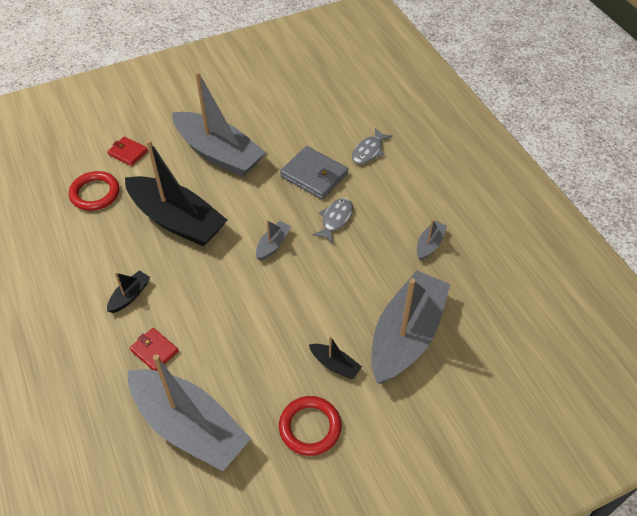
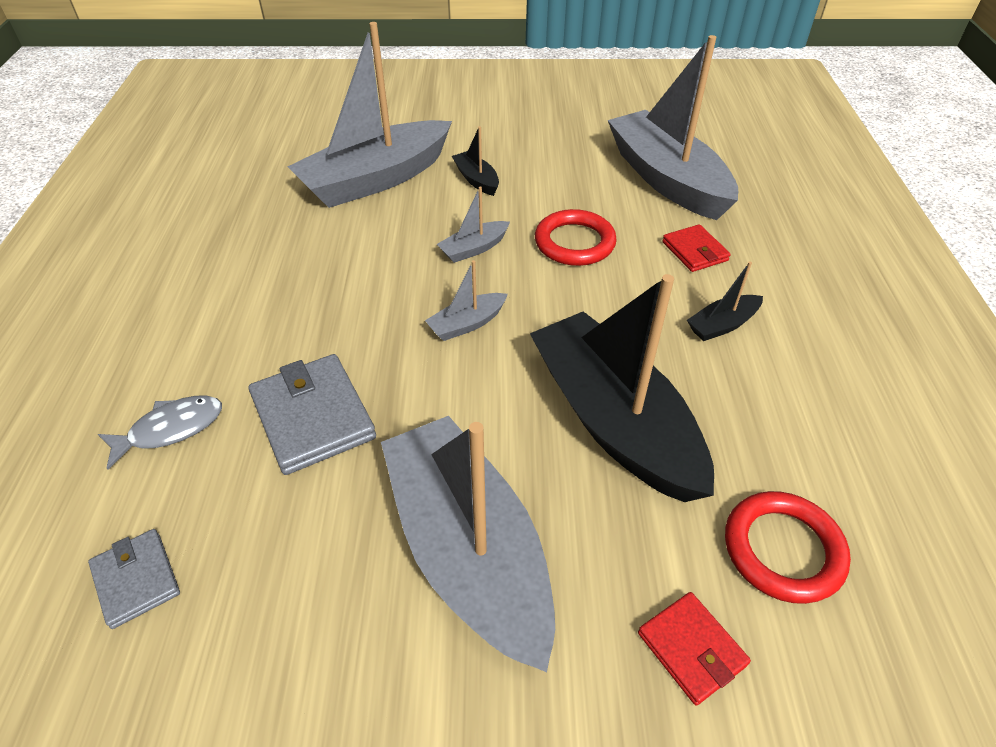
camera: 155 degrees left, 5 degrees down
(310, 427) = (537, 147): red ring -> red ring (574, 242)
(329, 109) = (136, 580): none -> grey wallet
(335, 219) = (343, 328): grey fish -> none
(429, 244) = (248, 252): grey boat -> grey boat (474, 249)

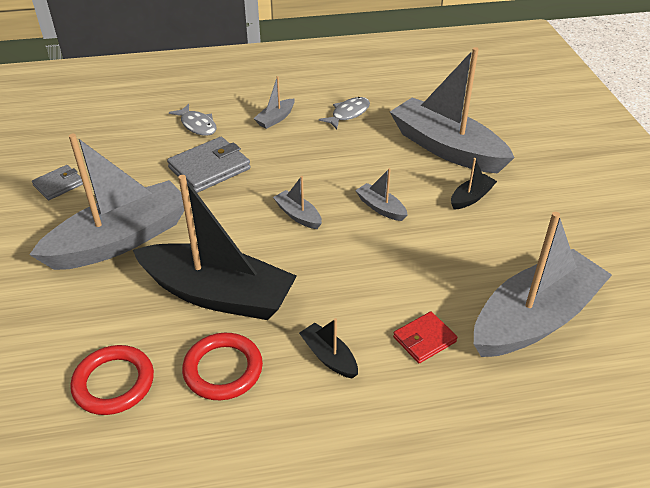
camera: 80 degrees right, 5 degrees down
(136, 580) = (111, 140): grey wallet -> grey wallet (59, 185)
(214, 325) = (275, 119): none -> grey boat
(250, 247) = (348, 114): none -> grey fish
(574, 242) = (408, 261): red ring -> red ring (223, 369)
(614, 421) = (218, 294): black boat -> black boat turned 60 degrees clockwise
(691, 649) = (52, 335): red wallet -> none

